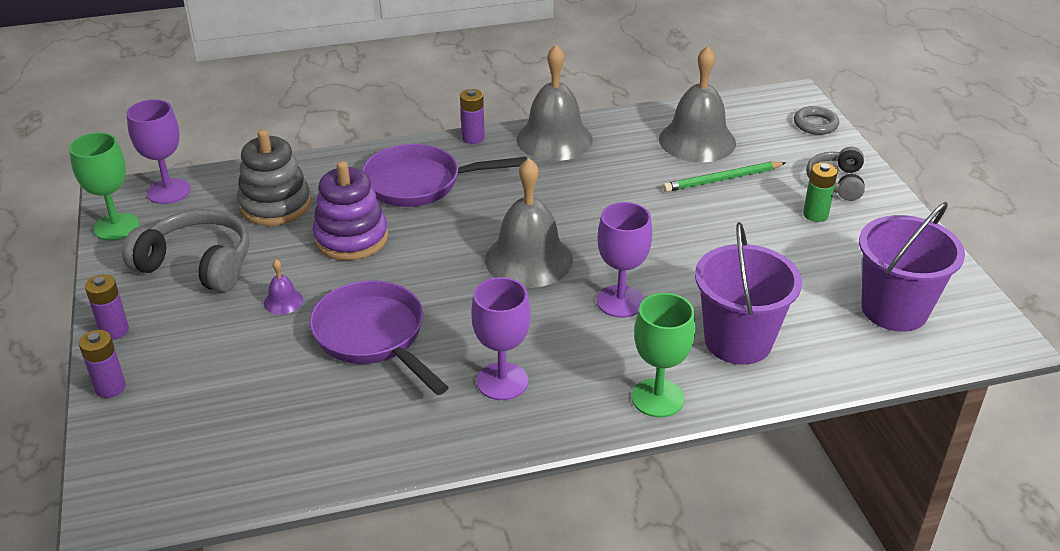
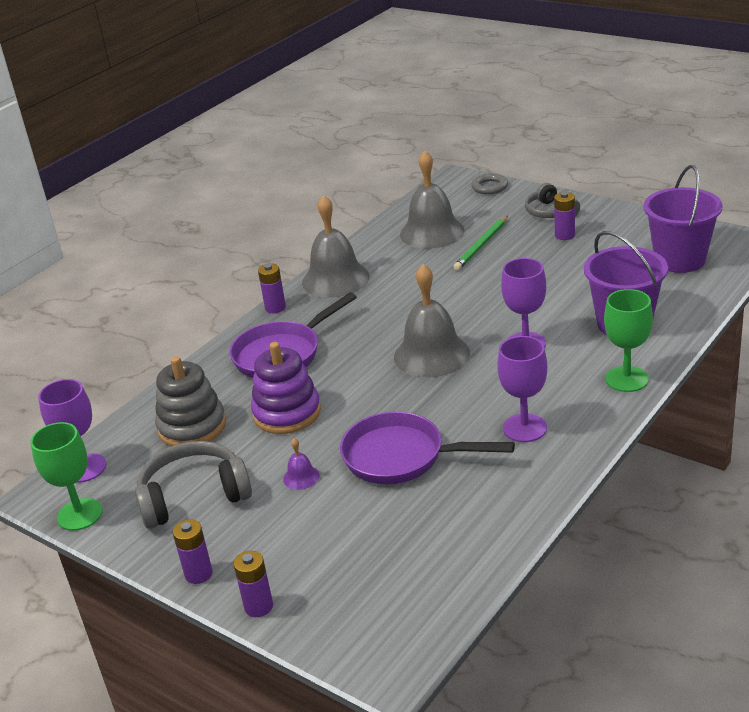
camera: 35 degrees left, 5 degrees down
(815, 214) = (565, 235): green battery -> purple battery

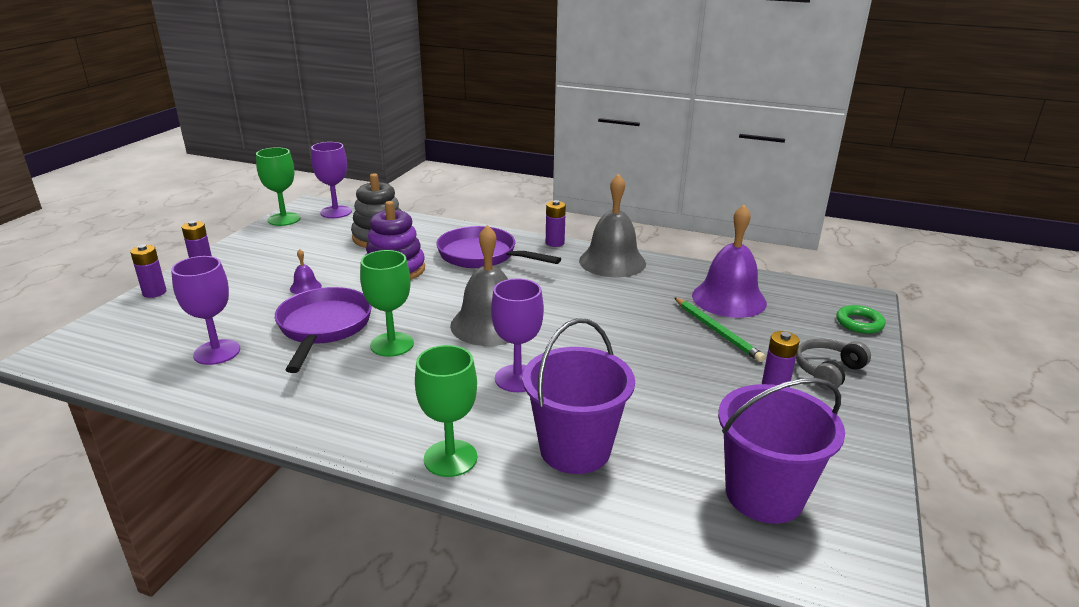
camera: 70 degrees right, 5 degrees down
(194, 496) = (293, 251): grey headphones -> none
(432, 232) = (729, 299): grey bell -> purple bell
(449, 411) = (392, 344): none -> green goblet
(481, 245) = (717, 331): green pencil -> green pencil turned 135 degrees counterclockwise
(489, 187) = (859, 323): grey ring -> green ring
(524, 428) = (359, 391): purple goblet -> purple goblet (217, 352)

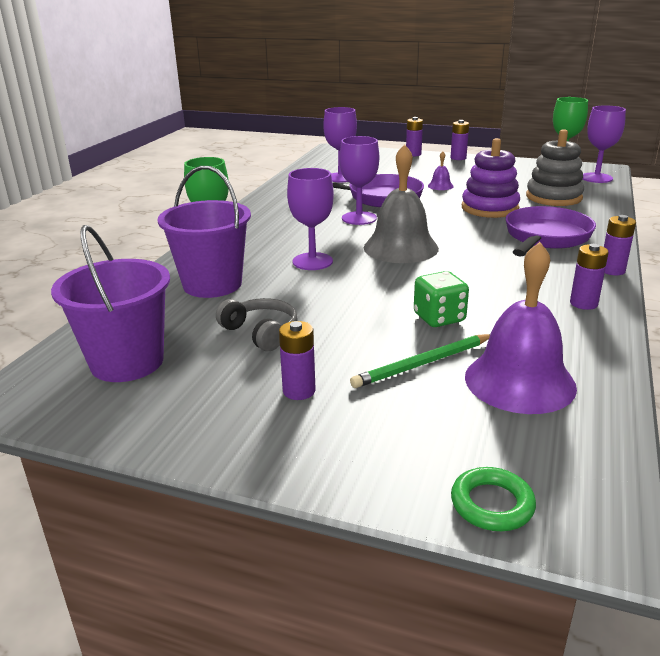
camera: 90 degrees right, 0 degrees up
(392, 344) = (359, 218): green goblet -> purple goblet
(612, 262) = (583, 303): grey bell -> purple battery
(642, 318) = (439, 318): none -> green dice
(828, 371) = (336, 439): grey headphones -> grey headphones (261, 332)

